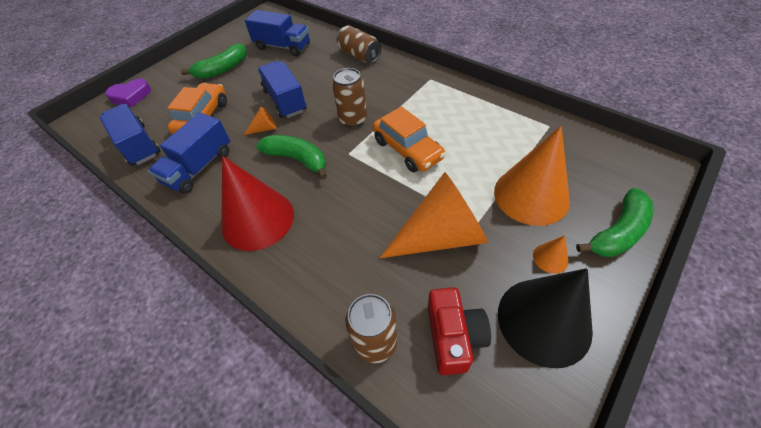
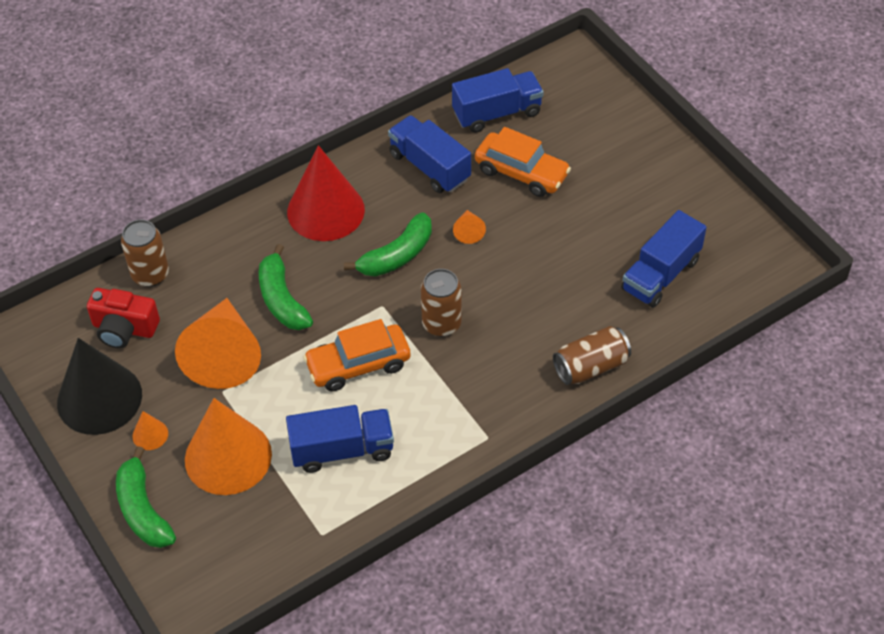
camera: 105 degrees right, 0 degrees up
(131, 96) = (606, 101): purple heart -> none
(222, 69) = (628, 197): green banana -> green banana (282, 299)
(285, 101) = (517, 259): blue truck -> blue truck (342, 450)

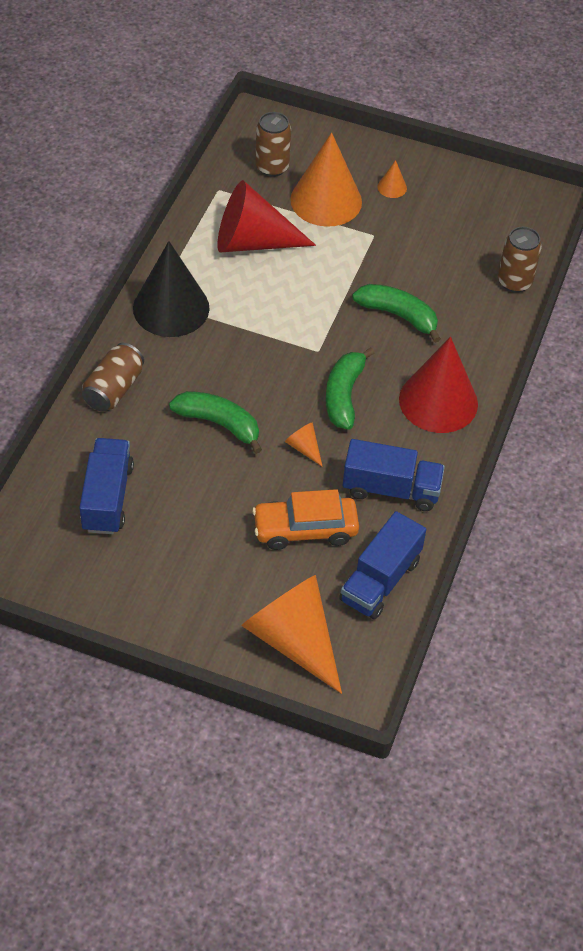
camera: 140 degrees right, 0 degrees up
(99, 398) = (451, 190): black cone -> black cone (171, 308)
(124, 329) = (487, 238): red camera -> none
(143, 509) = (348, 148): green banana -> green banana (219, 424)
(223, 355) = (398, 257): orange cone -> orange cone (293, 639)
(342, 450) = (252, 242): blue truck -> red cone
(358, 365) = (294, 300): orange car -> none
(441, 324) = (259, 361): brown can -> brown can (272, 167)

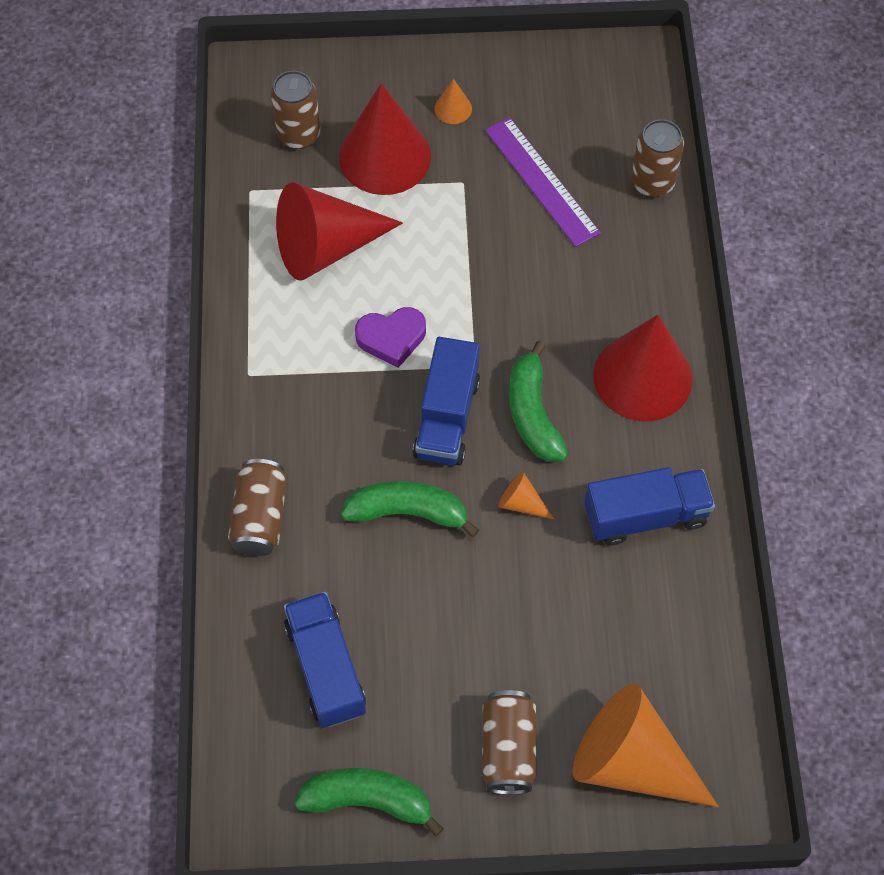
camera: 20 degrees left, 10 degrees up
(171, 308) = (273, 377): black cone -> none
(208, 597) = (508, 749): none -> brown can
(268, 313) = (391, 338): none -> purple heart
(305, 529) = (575, 611): orange car -> none
(326, 200) = (385, 156): orange cone -> red cone
(380, 580) = (691, 641): blue truck -> blue truck (447, 417)
(398, 315) = (544, 280): green banana -> green banana (368, 800)
(431, 253) = (541, 181): none -> purple ruler

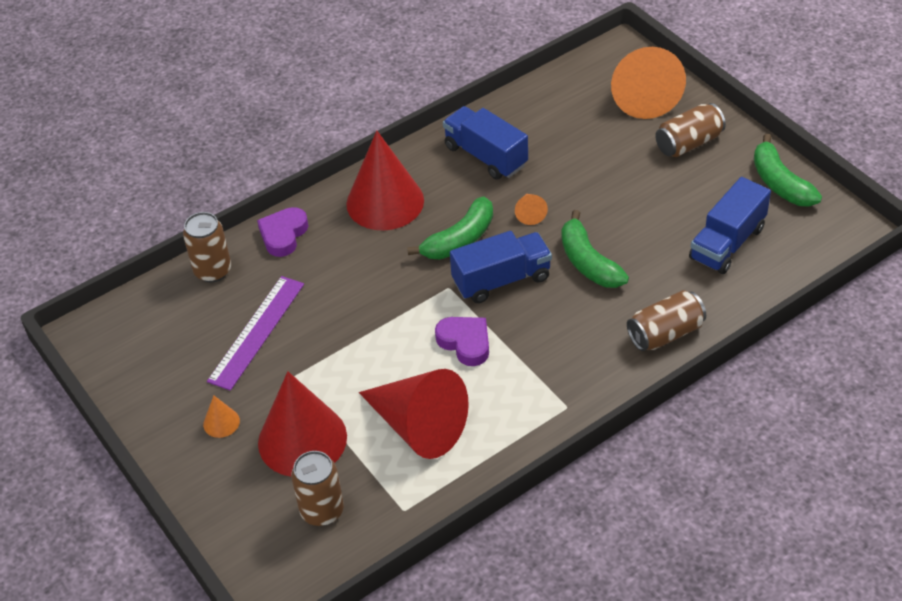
camera: 120 degrees left, 15 degrees down
(660, 263) = (283, 235): none -> purple heart

